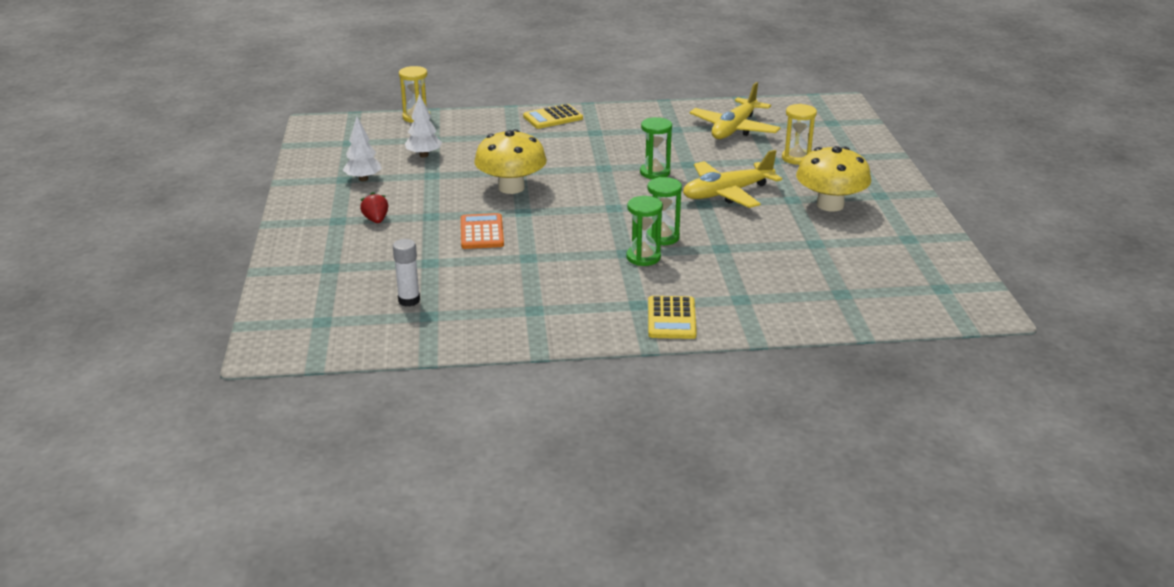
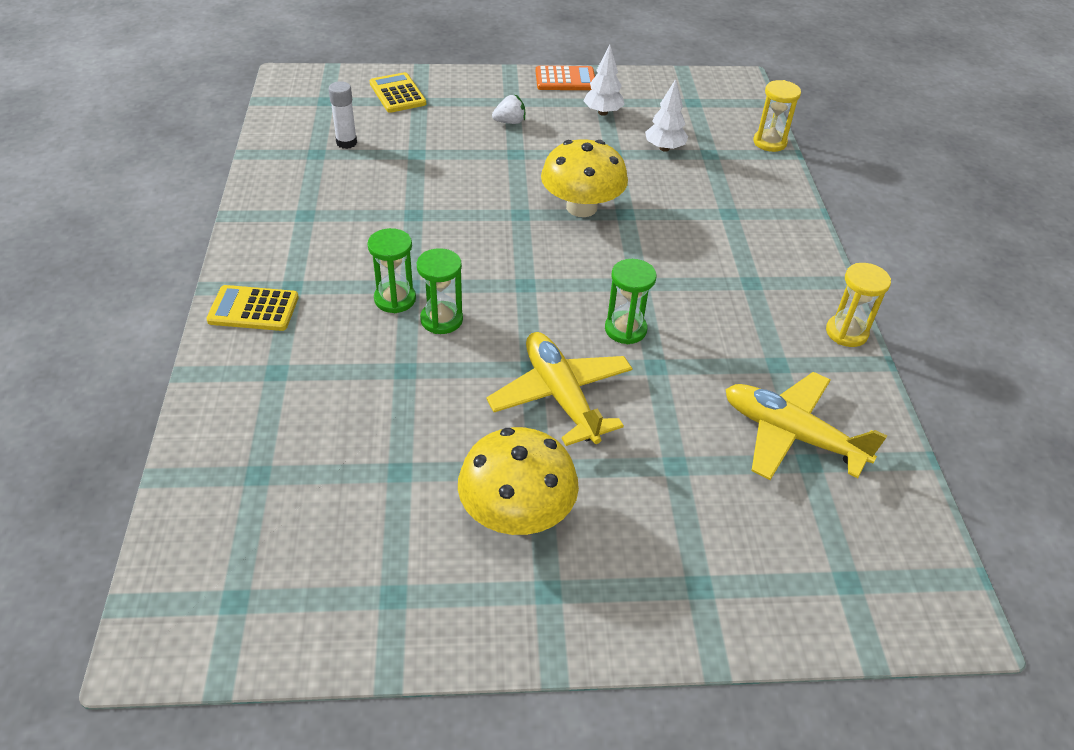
camera: 90 degrees right, 15 degrees up
(376, 220) = (510, 122): red strawberry -> white strawberry
(482, 232) = (474, 185): orange calculator -> orange calculator (565, 79)
(553, 117) = (793, 247): yellow calculator -> yellow calculator (397, 94)
(796, 158) = (685, 499): yellow hourglass -> yellow hourglass (846, 332)

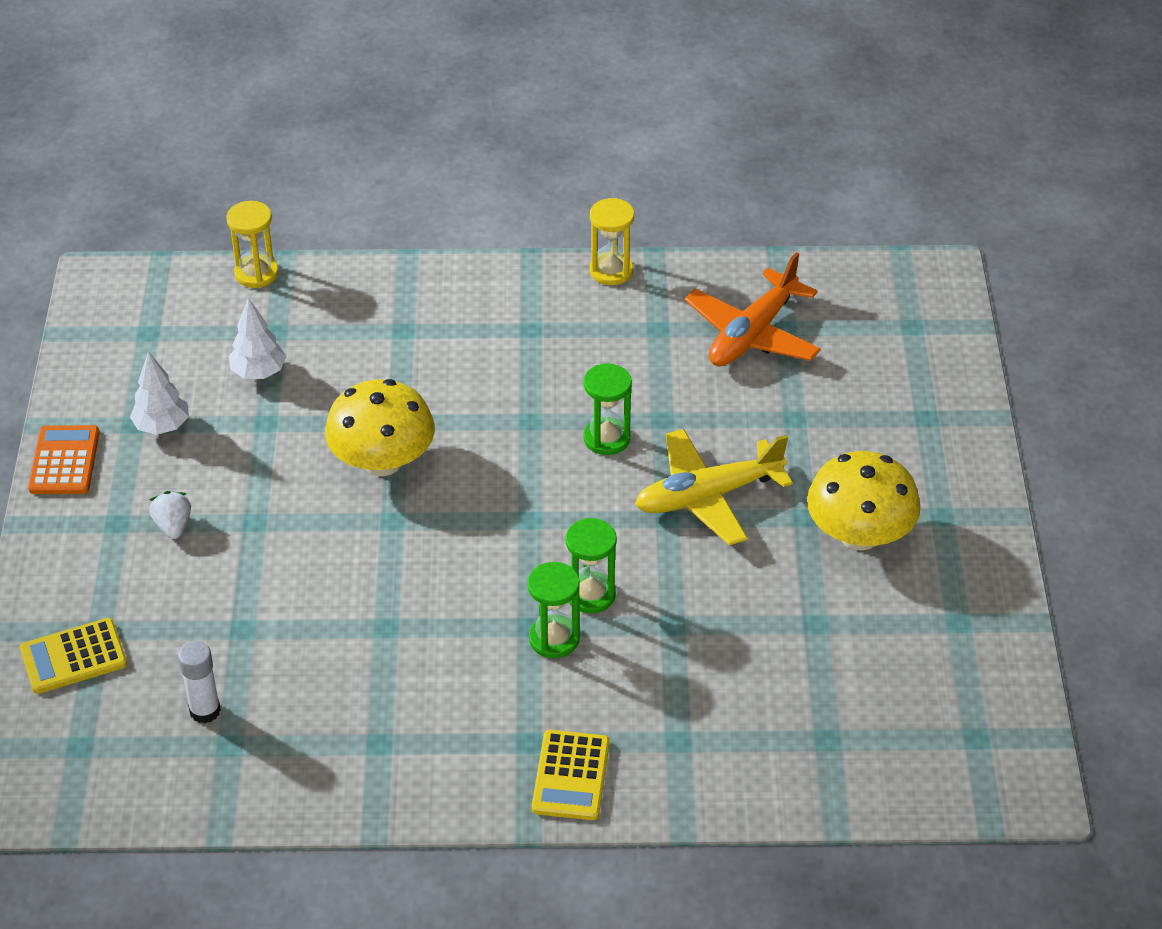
camera: 85 degrees left, 0 degrees up
(791, 435) = (752, 334): yellow plane -> orange plane

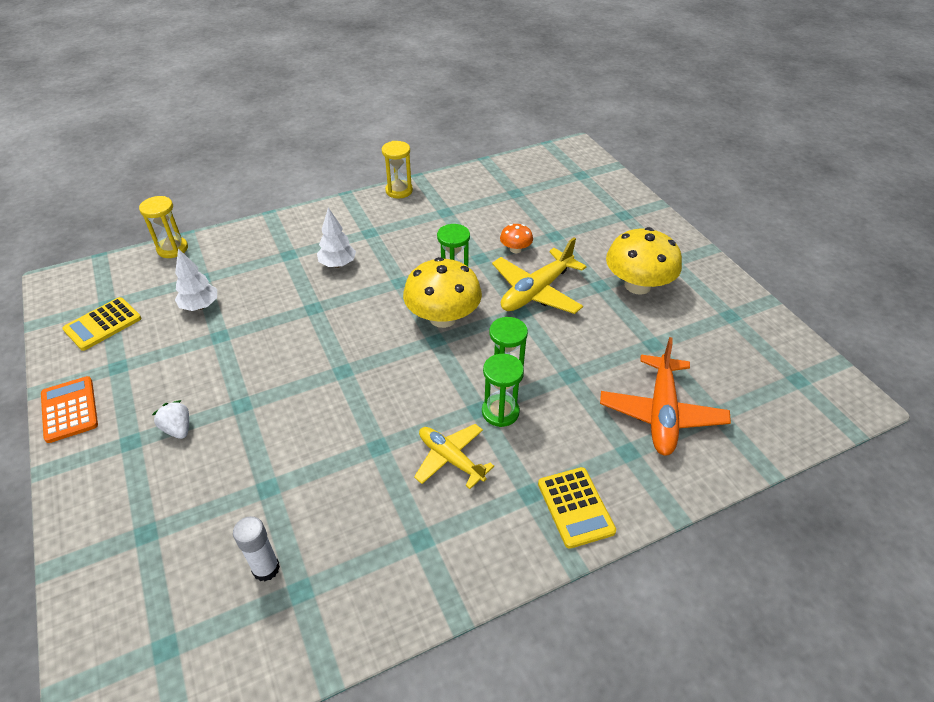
camera: 25 degrees left, 0 degrees up
(73, 657) = (130, 566): yellow calculator -> yellow calculator (103, 324)
(162, 426) = (141, 361): white tree -> white tree (338, 264)
(382, 461) = (315, 335): yellow mushroom -> yellow mushroom (443, 317)
(461, 671) = (450, 459): none -> yellow plane
(722, 422) = (515, 249): none -> orange mushroom
(752, 334) = (500, 200): orange plane -> orange plane (661, 413)

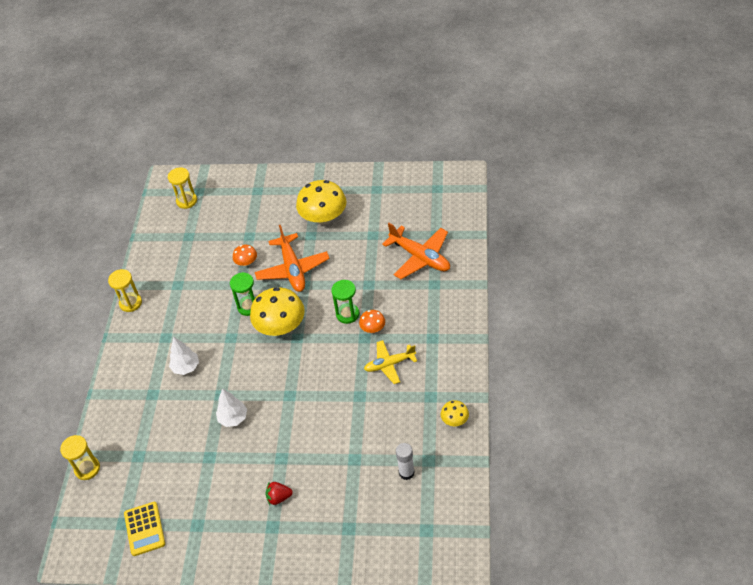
camera: 55 degrees left, 5 degrees up
(69, 409) = (220, 559): orange calculator -> none
(178, 429) = (279, 497): white strawberry -> red strawberry
(200, 306) = (169, 463): white tree -> white tree (233, 418)
(393, 596) = (455, 420): none -> yellow mushroom
(500, 412) = (373, 328): green hourglass -> orange mushroom
(536, 291) = (293, 269): yellow plane -> orange plane
(560, 172) = (186, 201): none -> yellow hourglass
(575, 507) = (452, 322): yellow calculator -> none

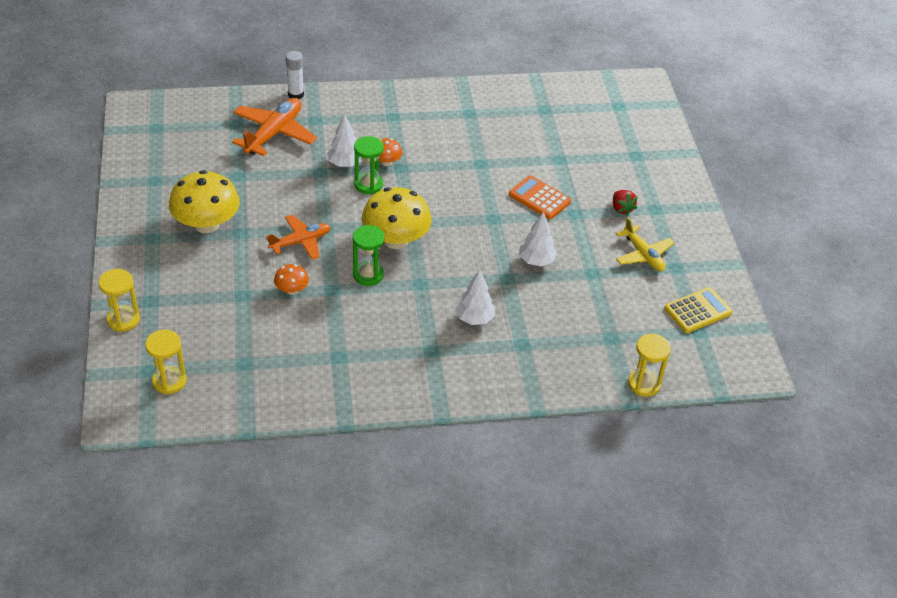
camera: 110 degrees left, 5 degrees down
(130, 303) = (378, 404): yellow hourglass -> yellow hourglass (123, 320)
(293, 269) = (301, 242): orange plane -> orange plane, size x0.66
(306, 434) = (539, 198): none -> orange calculator
(375, 301) = (345, 164): none -> white tree
(389, 364) = (434, 145): yellow plane -> yellow plane (643, 255)
(406, 473) = (563, 122): white glue stick -> white glue stick (296, 95)
(455, 420) = (493, 95): yellow mushroom -> none

